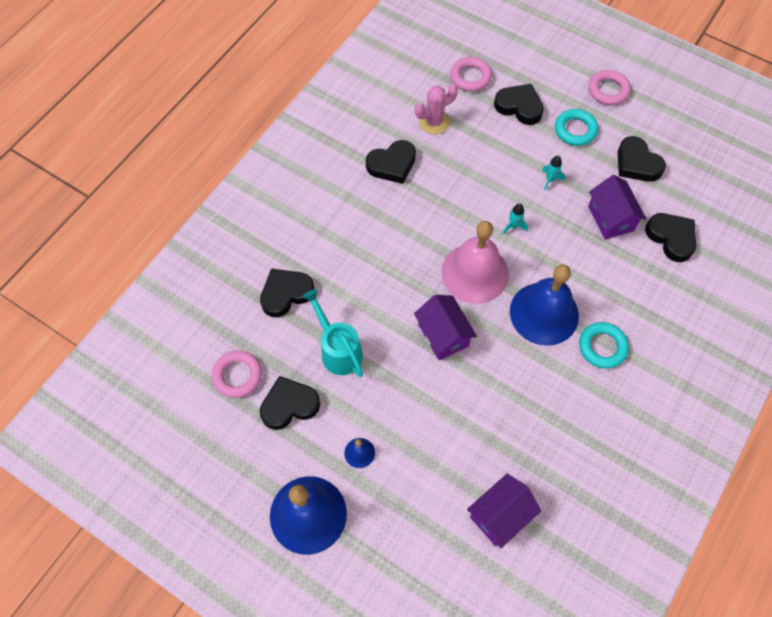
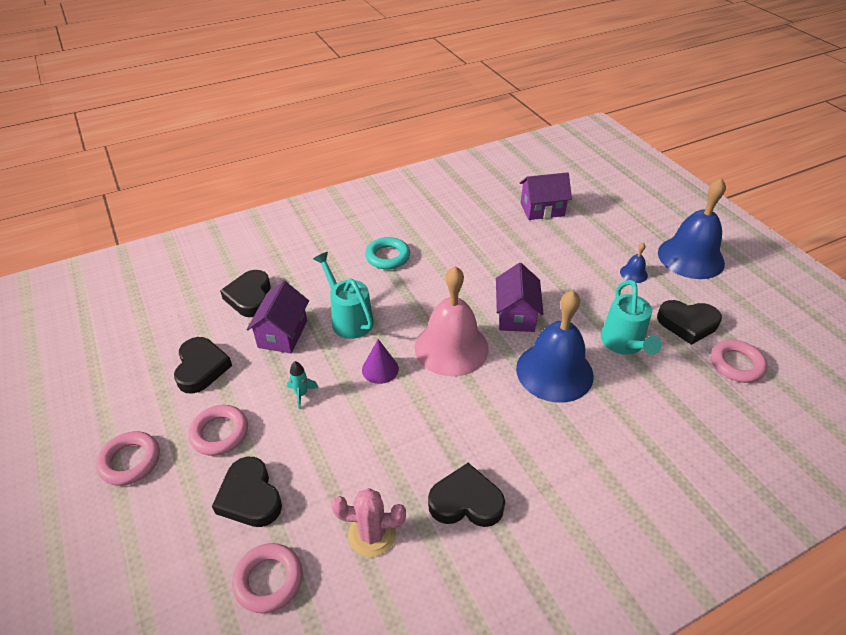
camera: 150 degrees left, 20 degrees down
(286, 294) = (664, 414): black heart -> none
(513, 226) = (380, 369): turquoise rocket -> purple cone
(544, 313) = (414, 294): blue bell -> blue bell (554, 371)
(575, 130) = (219, 433): turquoise ring -> pink ring
(575, 258) = (348, 319): none -> turquoise watering can

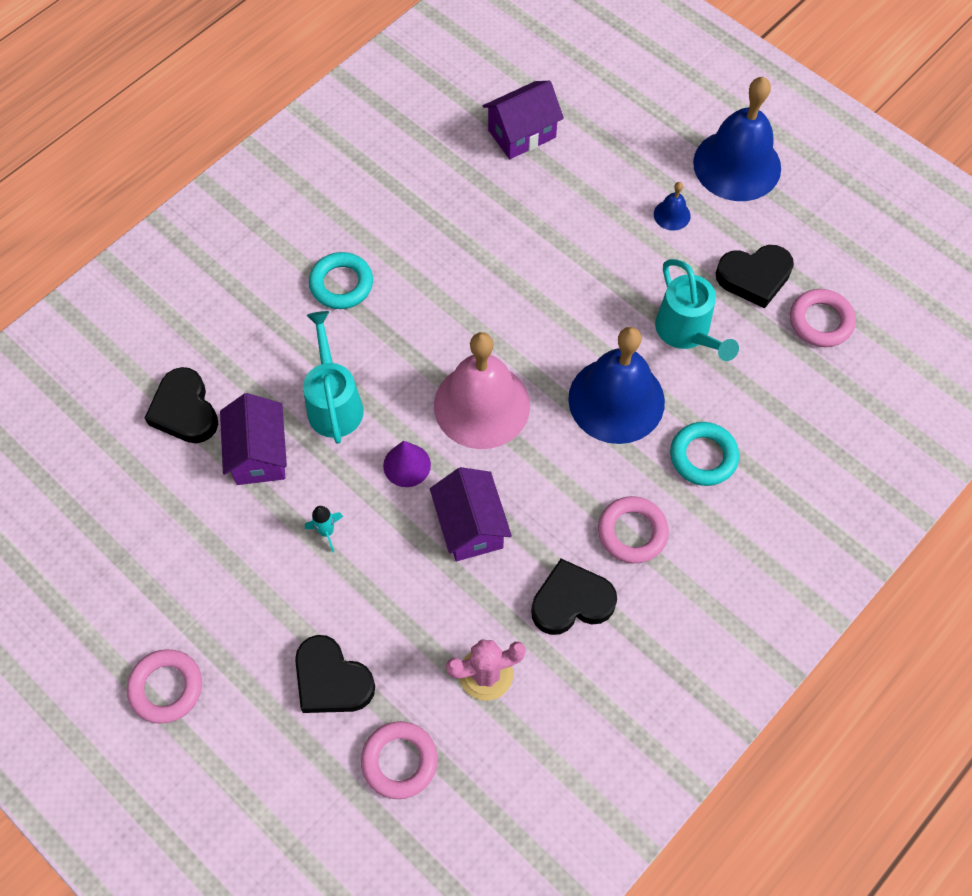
camera: 20 degrees left, 20 degrees up
(201, 368) = (180, 537): black heart -> none
(219, 433) = (253, 616): pink ring -> pink ring (632, 532)
(348, 319) = (334, 403): turquoise watering can -> turquoise watering can turned 45 degrees clockwise
(516, 315) = (544, 329): purple house -> purple house (470, 526)
(613, 429) = (703, 456): none -> turquoise ring

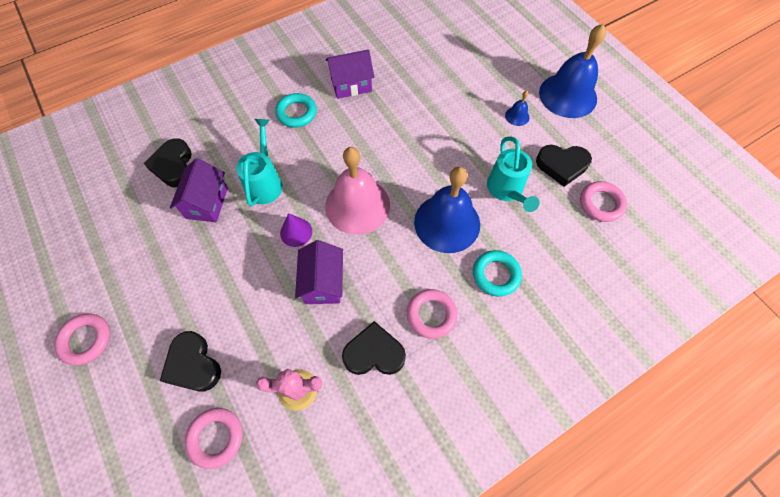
camera: 15 degrees right, 0 degrees up
(327, 532) = (229, 262): turquoise rocket -> none
(522, 134) = (436, 51): purple house -> purple house (351, 85)

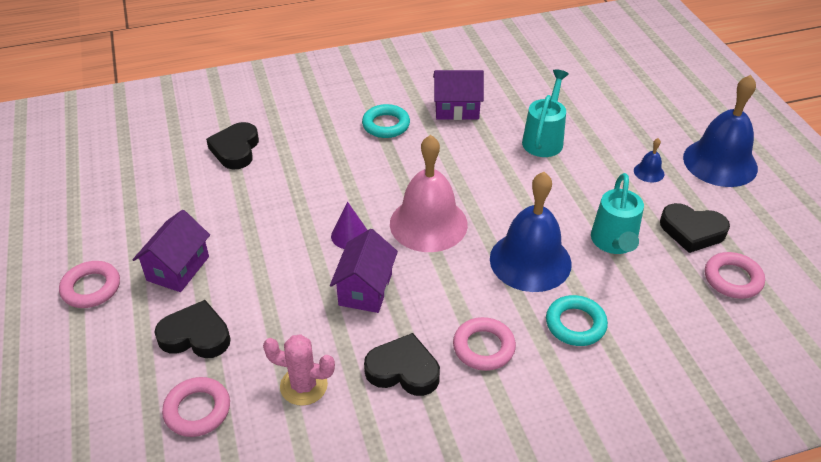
camera: 15 degrees right, 20 degrees down
(193, 364) = (196, 335): black heart -> black heart turned 120 degrees clockwise
(207, 203) = (260, 189): purple house -> purple house (178, 268)
(265, 182) = (330, 182): turquoise watering can -> turquoise watering can (544, 139)

